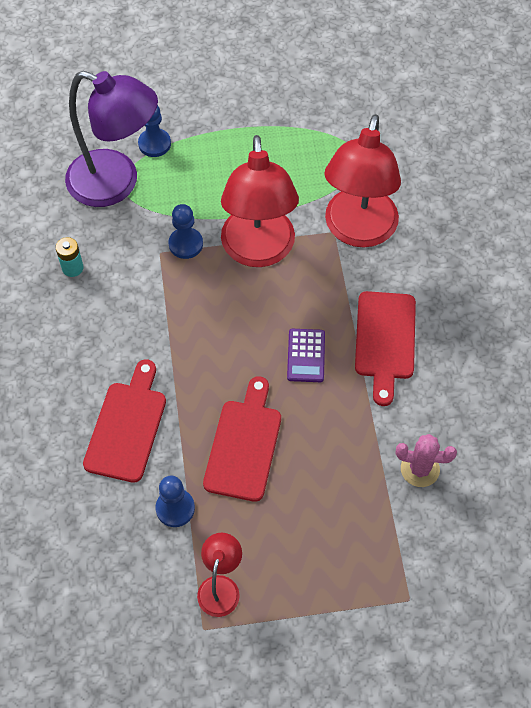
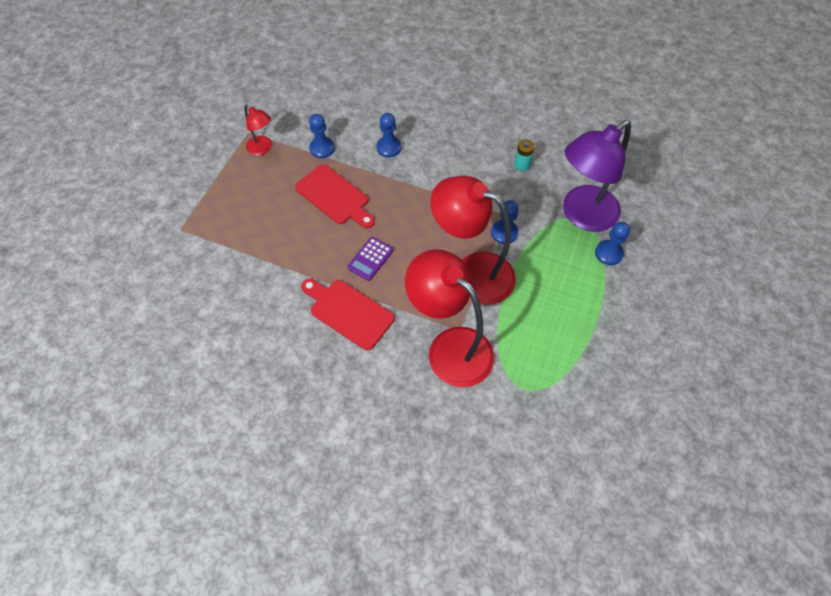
camera: 120 degrees right, 0 degrees up
(127, 426) = (389, 147): red cutting board -> blue pawn
(306, 356) = (370, 259): purple calculator -> purple calculator turned 90 degrees counterclockwise
(420, 469) = (247, 279): pink cactus -> none

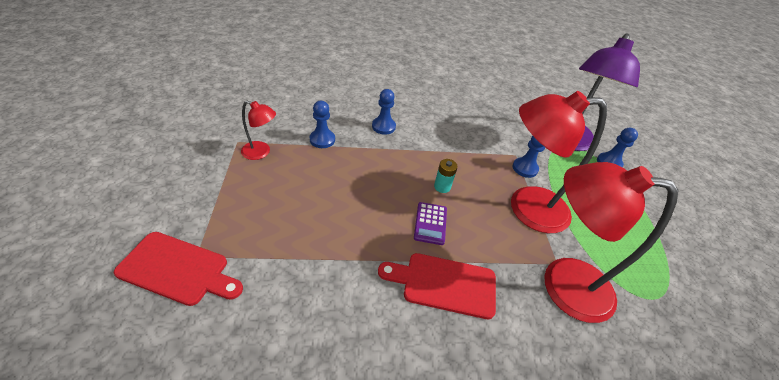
camera: 30 degrees left, 15 degrees down
(335, 196) = (359, 177): red cutting board -> red cutting board (178, 269)
(521, 165) = (497, 117): turquoise battery -> turquoise battery (442, 187)

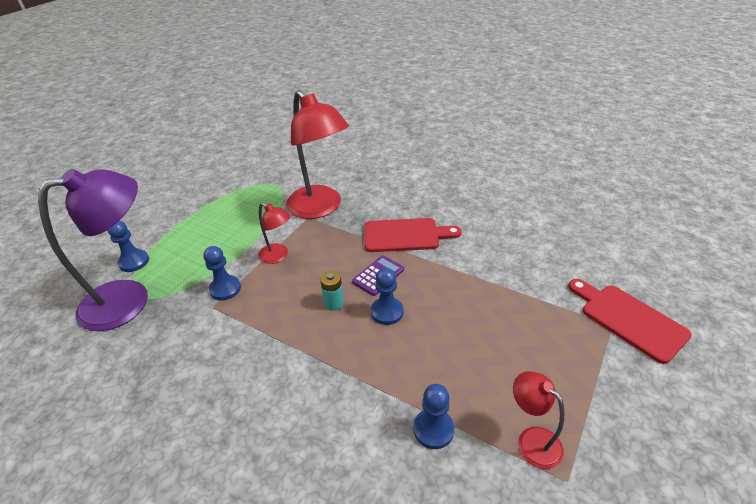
camera: 140 degrees left, 5 degrees down
(383, 126) = (327, 419): blue pawn -> blue pawn (387, 312)
(444, 284) = (405, 235): red cutting board -> red cutting board turned 45 degrees counterclockwise
(526, 208) = (278, 256): red lamp -> red lamp, size x0.48

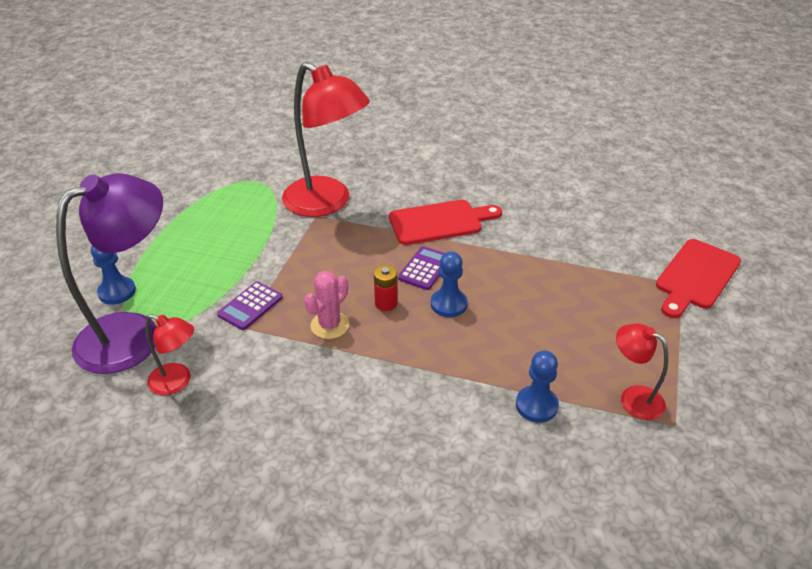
camera: 15 degrees left, 0 degrees up
(225, 289) = (250, 306): blue pawn -> purple calculator
(278, 256) = (298, 263): red lamp -> red lamp (177, 382)
(280, 316) = (330, 325): none -> pink cactus
(334, 303) = (386, 303): turquoise battery -> red battery
(629, 319) = (696, 277): red cutting board -> red cutting board turned 90 degrees counterclockwise

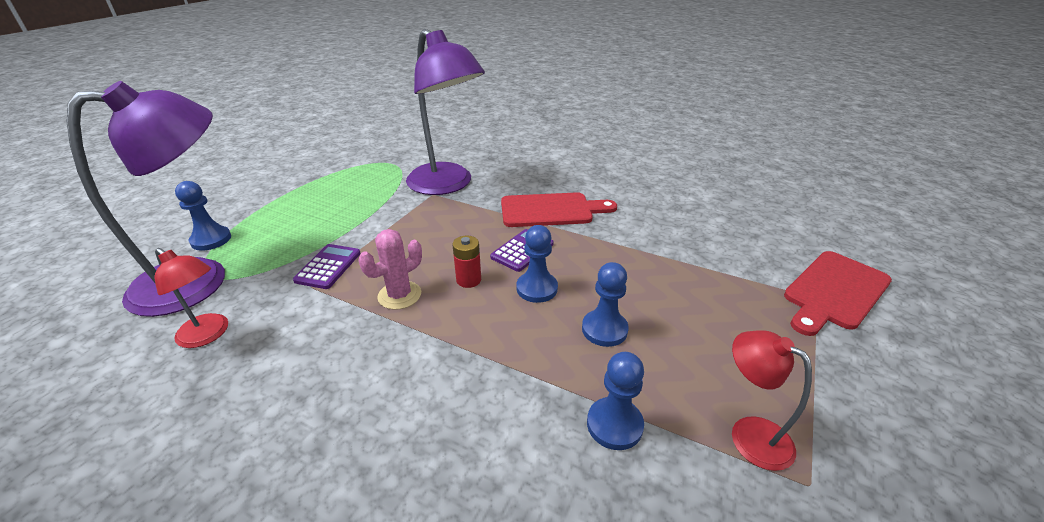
camera: 10 degrees right, 5 degrees down
(250, 306) = (328, 267): purple calculator -> purple calculator turned 150 degrees clockwise
(327, 203) = (447, 185): red lamp -> purple lamp
(514, 333) = (604, 329): none -> blue pawn

